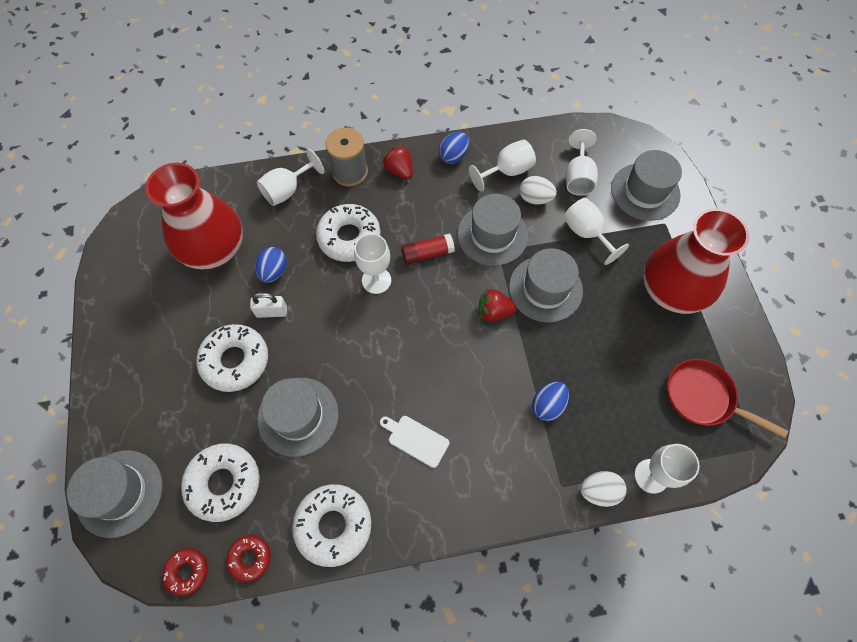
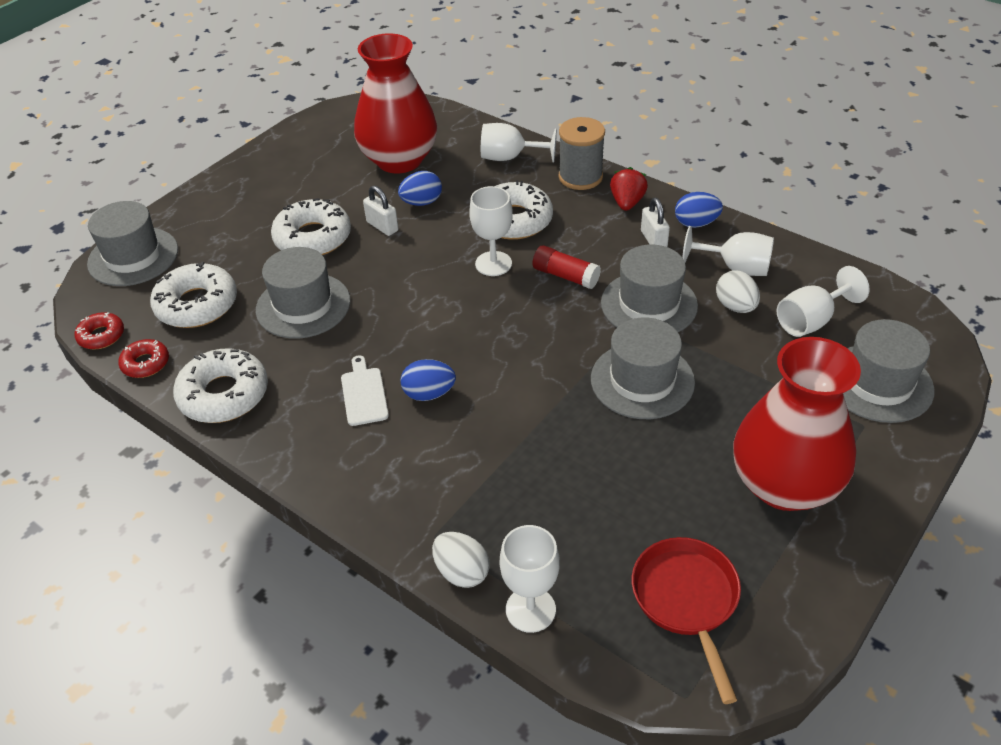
camera: 50 degrees right, 20 degrees down
(444, 187) = (653, 240): none -> white padlock
(494, 312) = (564, 360): red strawberry -> none
(547, 405) = (511, 467): blue egg -> blue egg (429, 394)
(586, 233) = (753, 369): white goblet -> none

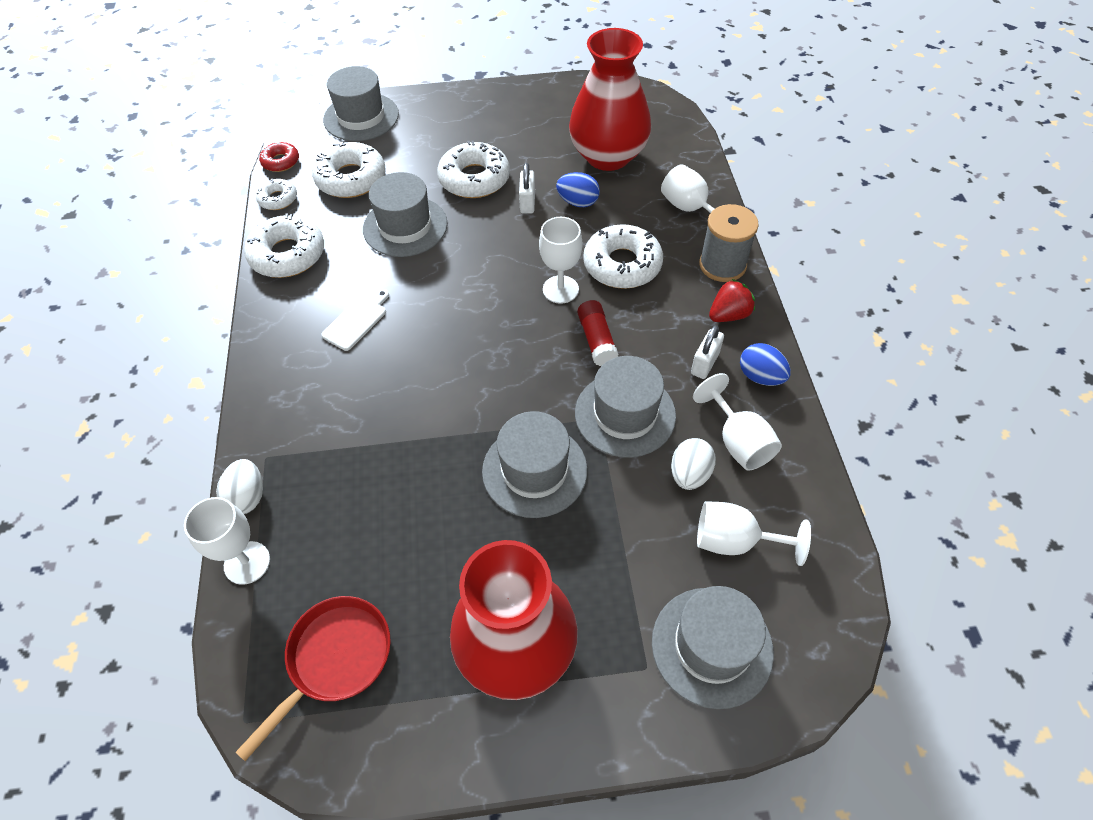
camera: 45 degrees right, 10 degrees up
(145, 363) = (278, 199): red donut -> white donut
(429, 394) = (391, 355): blue egg -> none

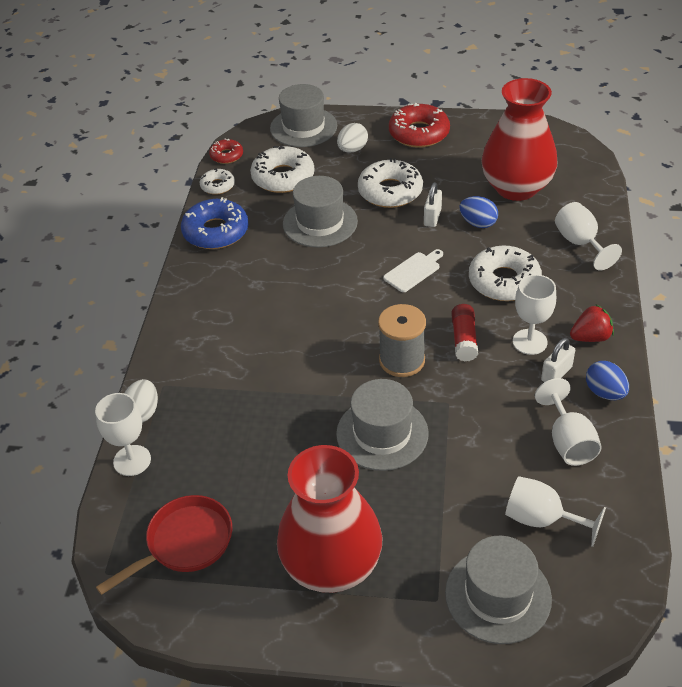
camera: 15 degrees right, 10 degrees down
(288, 255) = (216, 231): white donut -> blue donut
(356, 321) = (261, 292): white cutting board -> white cutting board (413, 271)
(489, 108) = (419, 133): none -> red donut
(560, 289) = (443, 293): white goblet -> white goblet (529, 342)
(625, 414) = (472, 403): grey hat -> none
(689, 474) = (517, 460): white egg -> white egg (352, 149)
(722, 265) = (597, 295): grey spool -> grey spool (402, 360)

